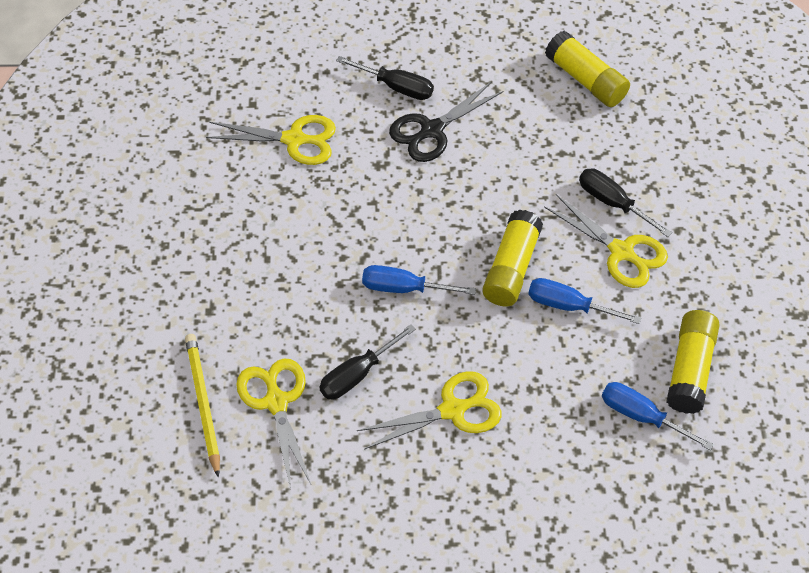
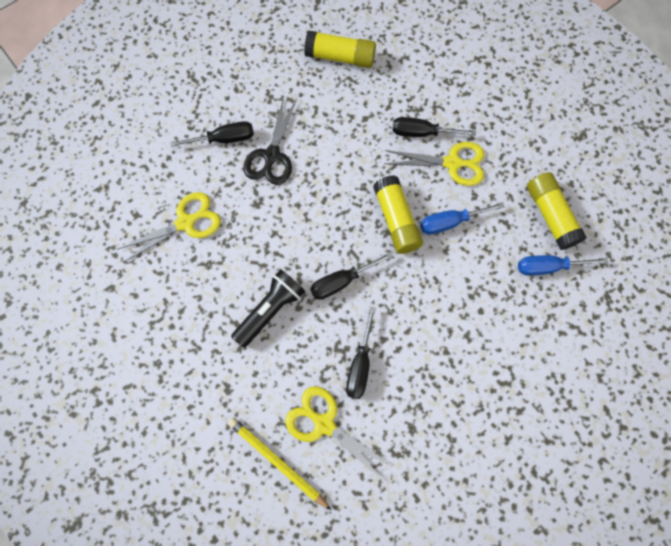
camera: 35 degrees left, 15 degrees up
(310, 268) = (270, 310): none -> black flashlight
(404, 288) = (341, 281): blue screwdriver -> black screwdriver
(453, 410) = (437, 345): yellow scissors -> none

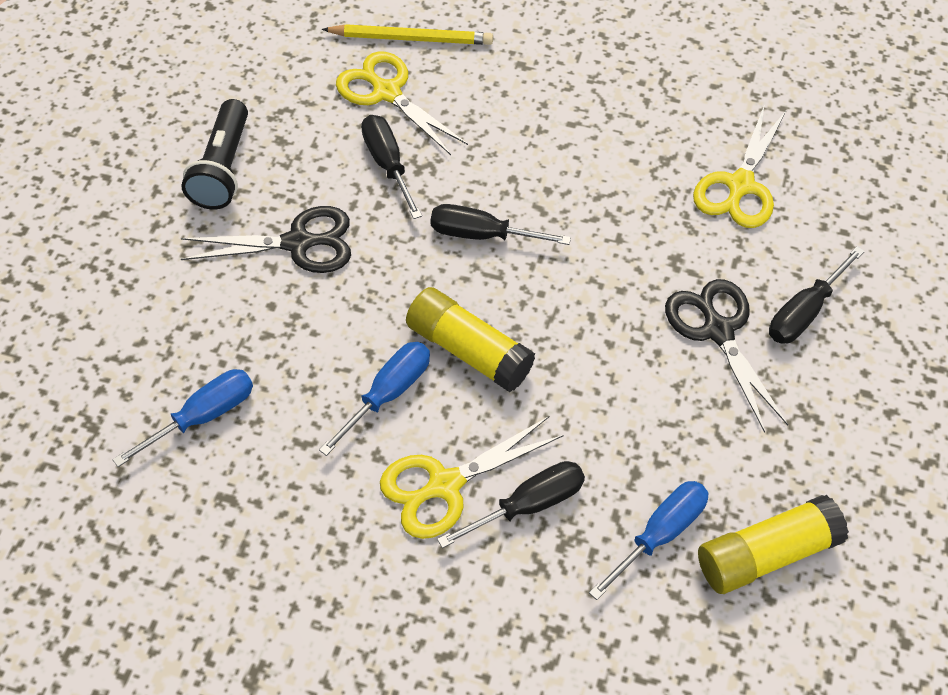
camera: 145 degrees right, 15 degrees down
(270, 310) = (543, 157): black flashlight -> black flashlight (223, 169)
(324, 424) = (386, 92): yellow scissors -> yellow scissors turned 135 degrees counterclockwise
(341, 281) = (482, 235): black screwdriver -> black screwdriver turned 105 degrees counterclockwise
(376, 89) = (660, 534): none -> blue screwdriver
(444, 342) = (298, 243): none -> black scissors
(550, 215) = (238, 496): yellow glue stick -> none

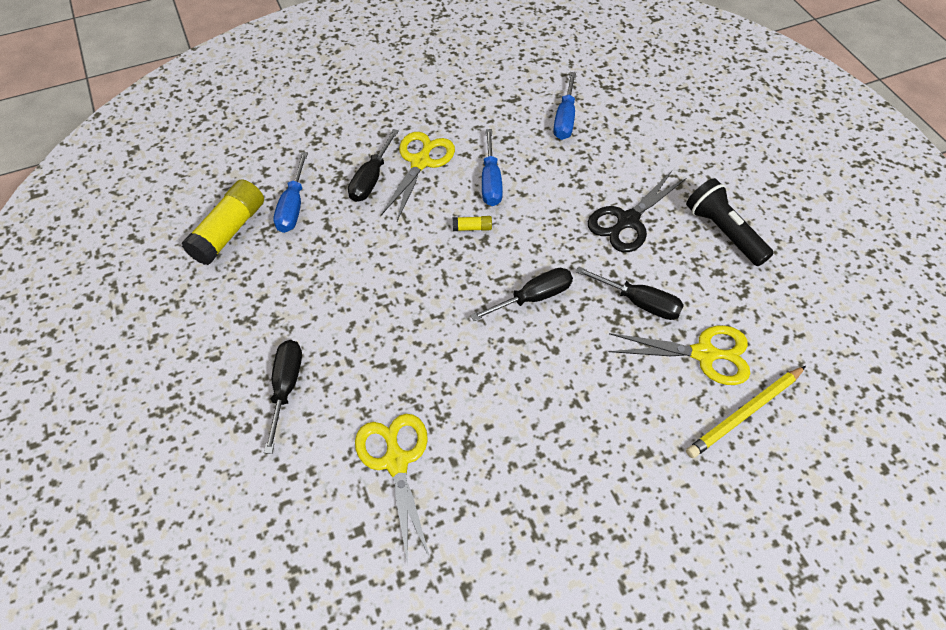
camera: 140 degrees right, 0 degrees up
(468, 350) = (472, 228): yellow glue stick -> yellow glue stick, size x0.43
(717, 330) = (336, 335): black scissors -> none

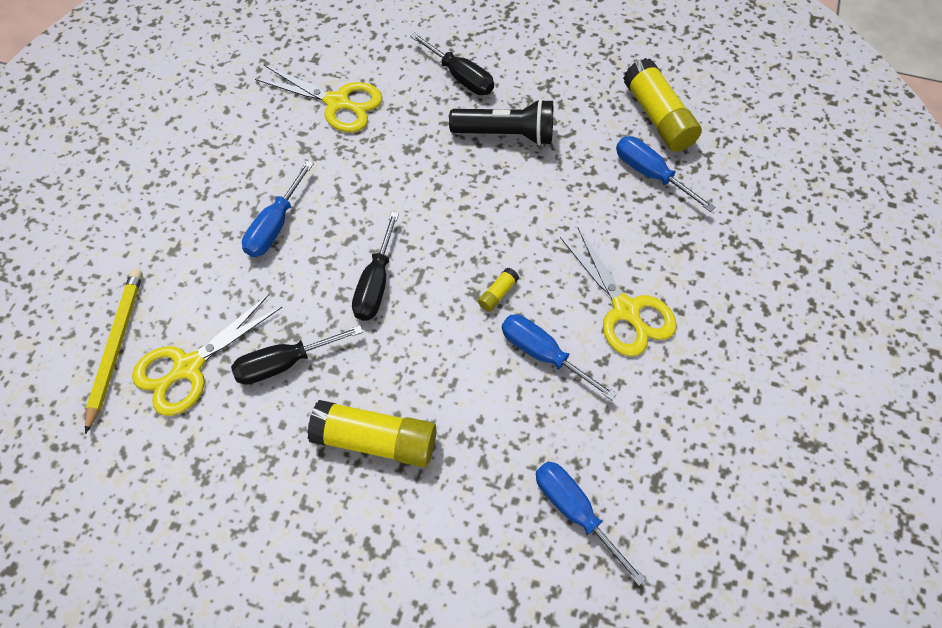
camera: 130 degrees right, 5 degrees up
(371, 179) = (637, 253): black screwdriver -> none
(554, 400) = (275, 225): none -> blue screwdriver
(627, 221) = (376, 440): black scissors -> yellow glue stick
(723, 232) = (271, 525): black flashlight -> black flashlight (506, 134)

